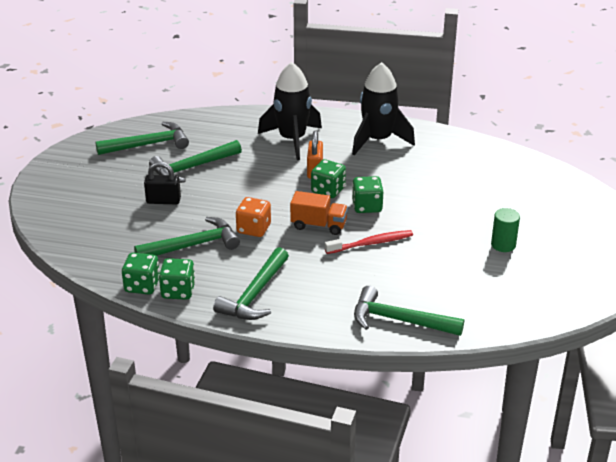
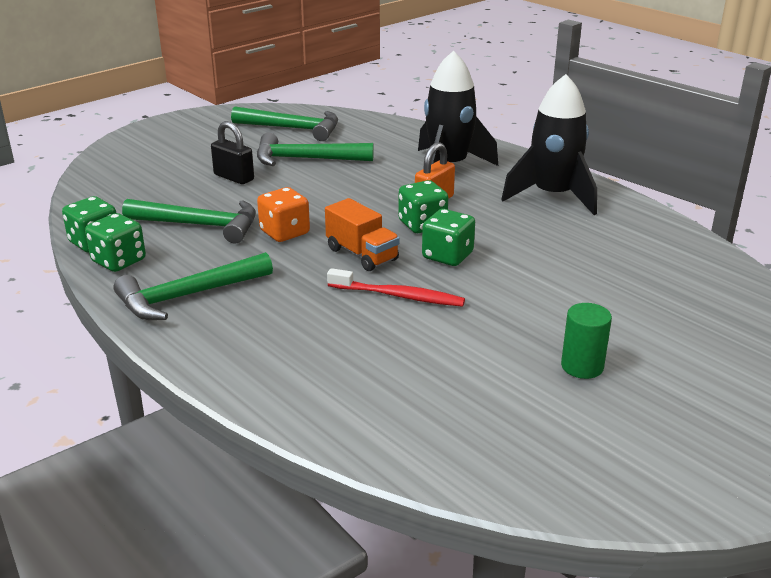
camera: 35 degrees right, 5 degrees down
(399, 320) = (312, 398): green hammer -> none

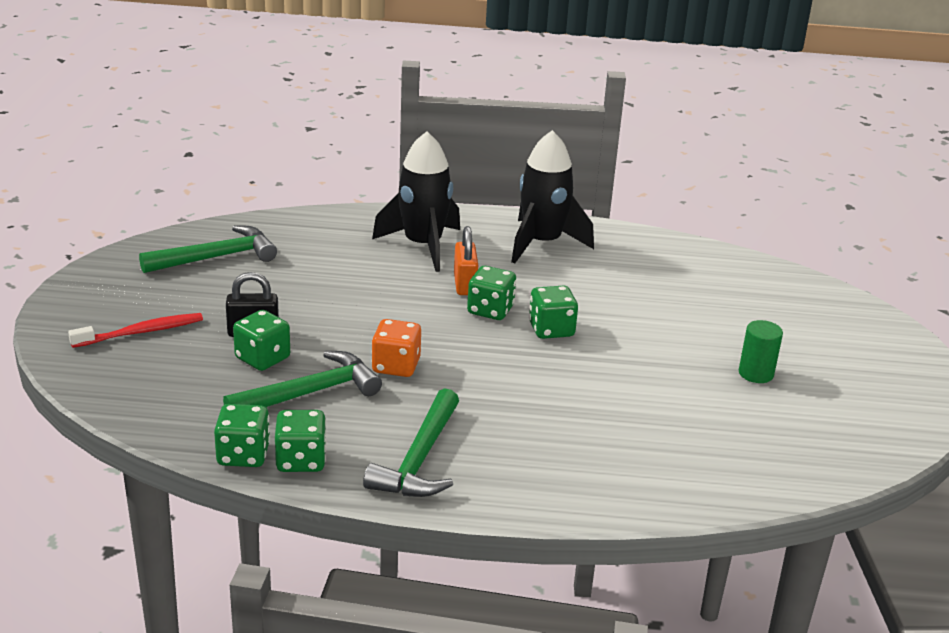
camera: 45 degrees left, 0 degrees up
(211, 194) = (262, 358): none -> green dice
(306, 159) = (287, 286): green hammer -> none
(362, 254) = (489, 357): orange truck -> none
(398, 296) = (571, 379): red toothbrush -> red toothbrush (141, 332)

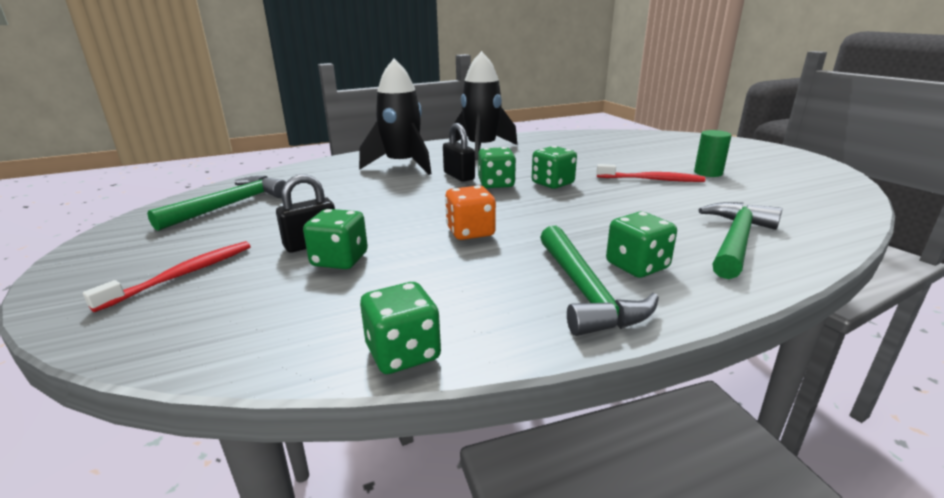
camera: 25 degrees left, 5 degrees down
(301, 460) = (474, 334): green dice -> green dice (637, 266)
(310, 393) = (416, 272): green hammer -> green hammer (736, 241)
(465, 285) = (459, 176): orange padlock -> black padlock
(670, 361) = (651, 179): none -> red toothbrush

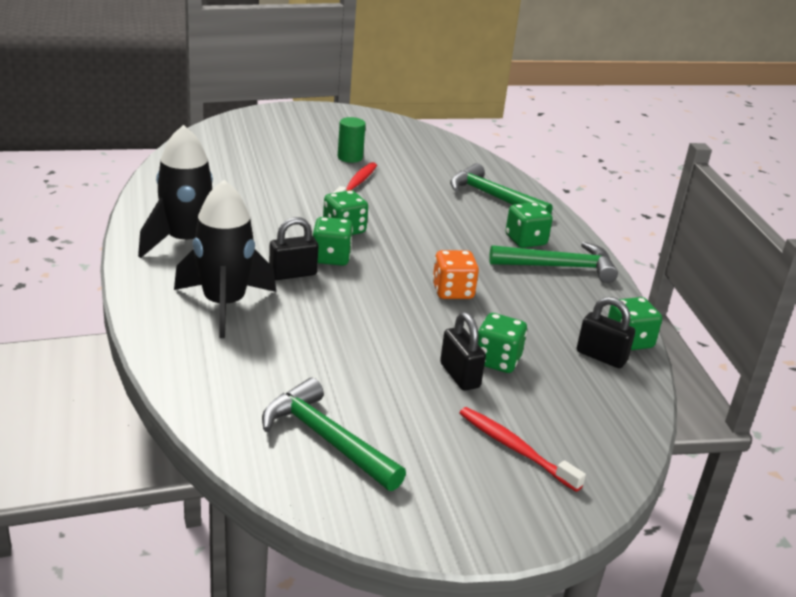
camera: 85 degrees left, 5 degrees up
(356, 327) = (601, 356): none -> black padlock

